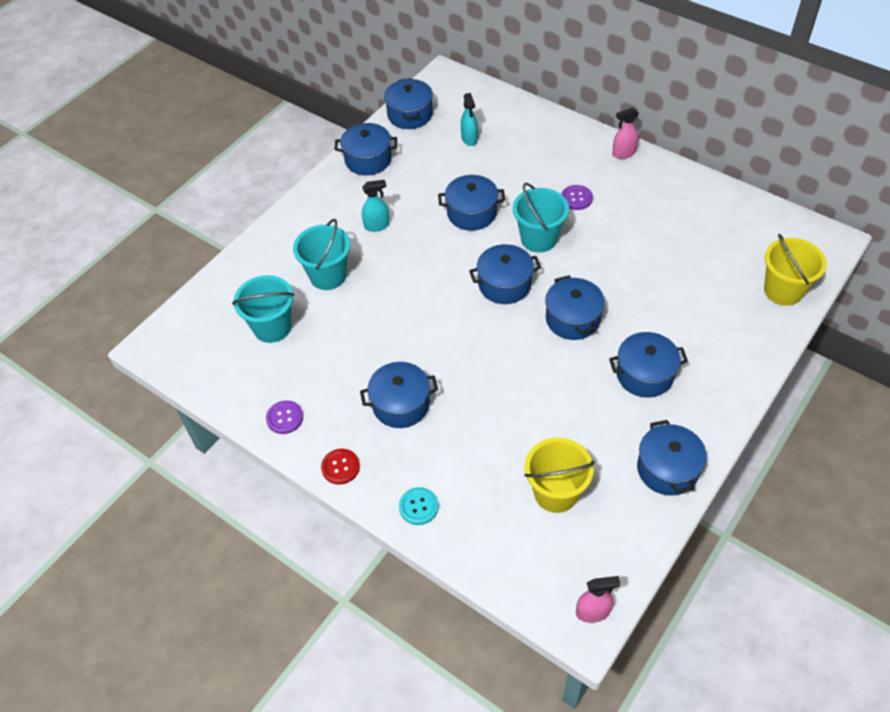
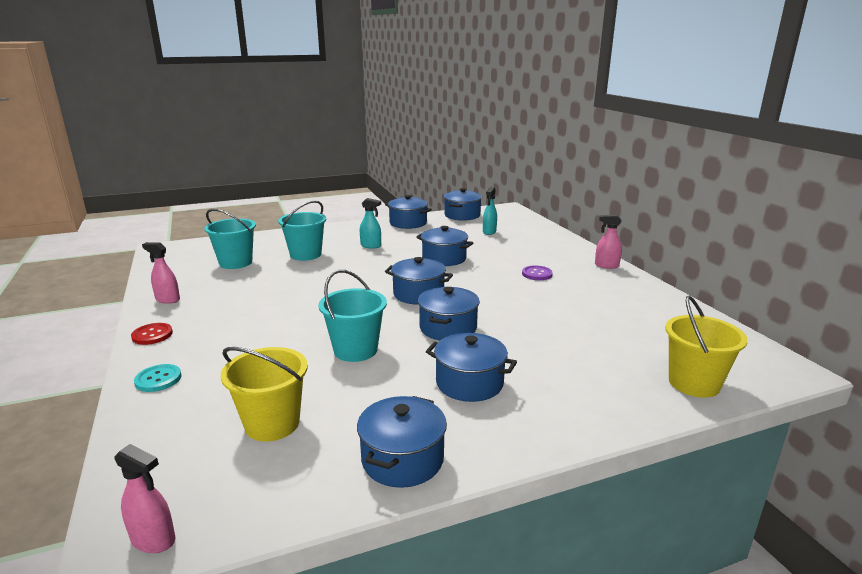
camera: 30 degrees right, 30 degrees down
(285, 418) = (167, 299): purple button -> pink spray bottle
(401, 404) = (247, 322): blue pot -> none
(539, 239) = (478, 282): turquoise bucket -> turquoise bucket (355, 350)

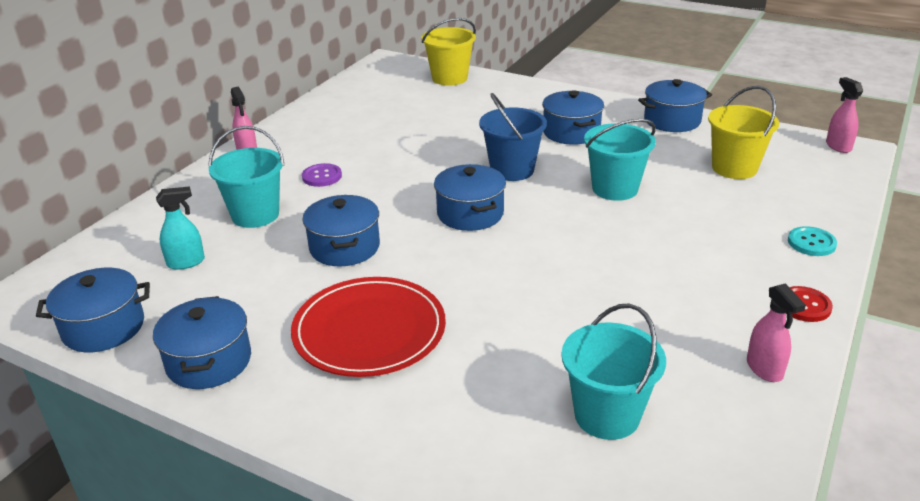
camera: 130 degrees left, 10 degrees up
(305, 255) = (483, 368): turquoise bucket -> turquoise bucket (255, 215)
(371, 246) = (369, 330): turquoise spray bottle -> red plate
(448, 328) = (512, 170): blue pot -> blue bucket

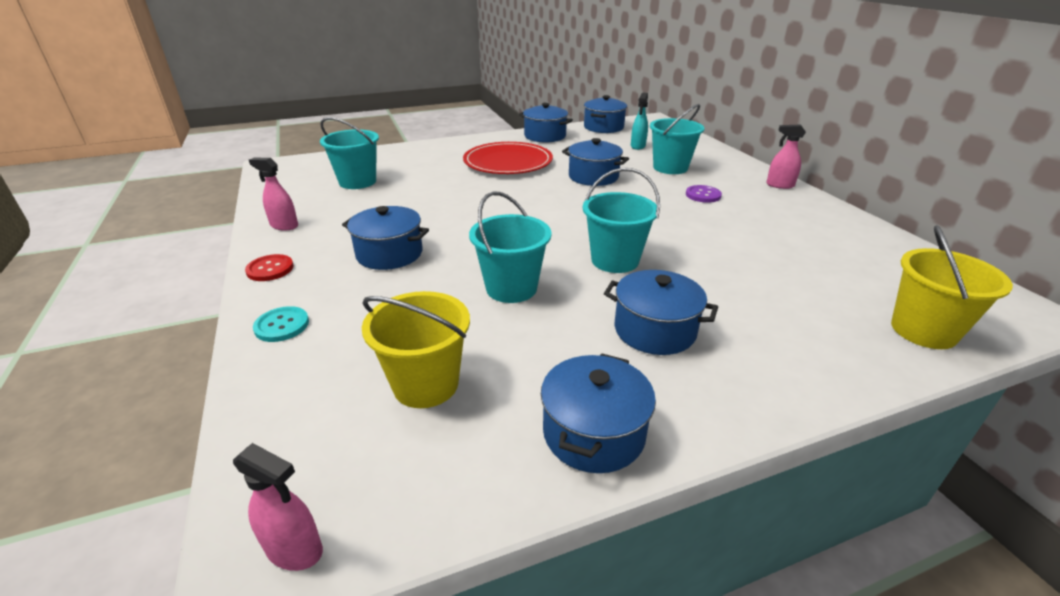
camera: 130 degrees right, 0 degrees up
(470, 214) = (572, 219): blue pot -> blue pot (389, 254)
(512, 170) = (615, 260): blue bucket -> turquoise bucket

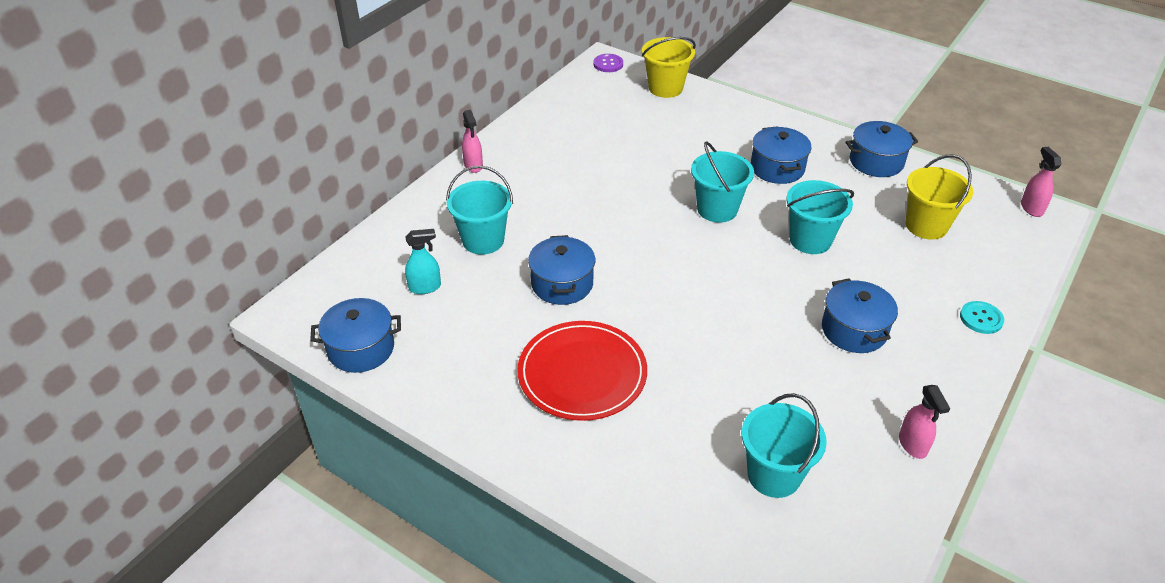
camera: 125 degrees left, 10 degrees up
(270, 269) = (960, 385): red button -> none
(545, 136) = (450, 391): blue pot -> none
(703, 195) = (542, 201): purple button -> purple button (608, 64)

